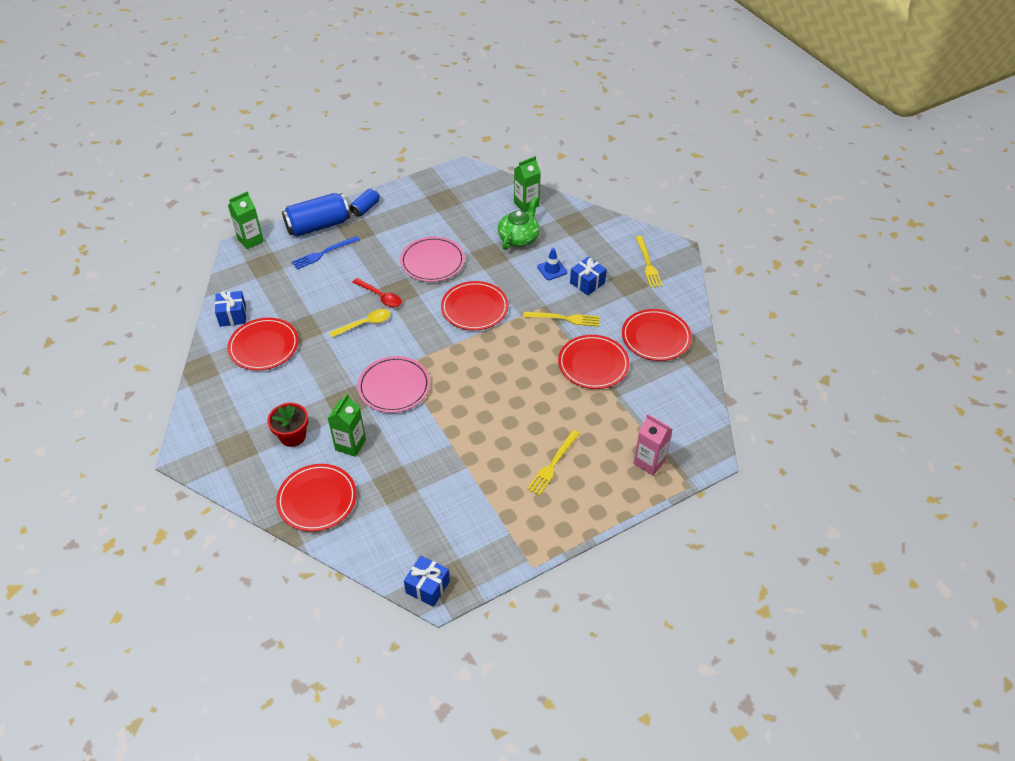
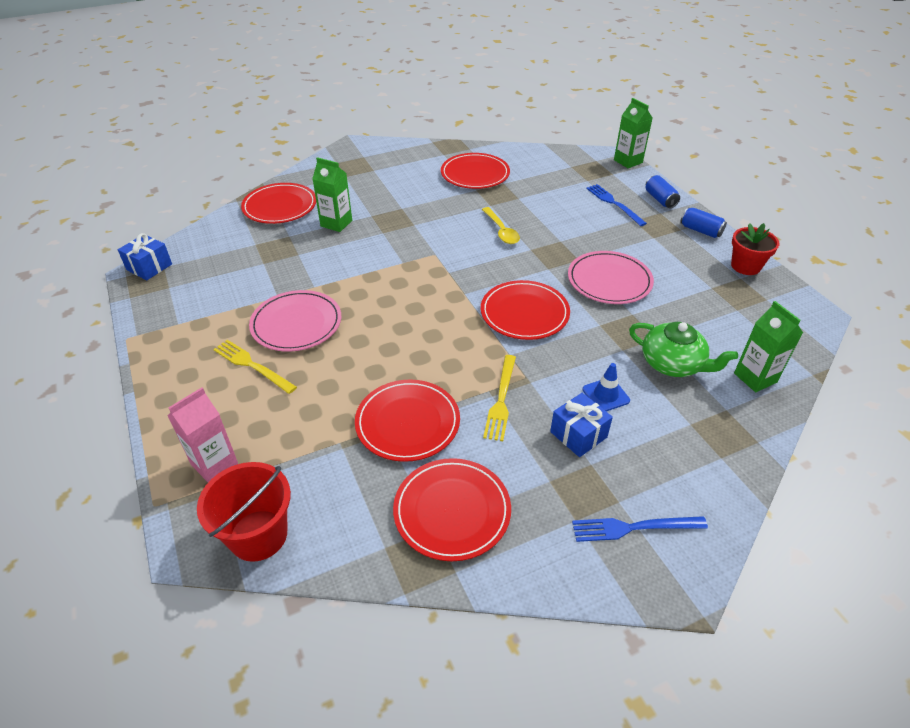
camera: 95 degrees right, 5 degrees down
(233, 315) = (517, 157): blue gift -> none
(292, 436) = (358, 192): red flower pot -> red flower pot (745, 266)
(318, 226) = (660, 199): blue can -> blue can, size x0.53
(380, 296) = (545, 241): red spoon -> none
(394, 386) = (405, 250): pink plate -> pink plate (296, 324)
(648, 264) = (634, 527): yellow fork -> blue fork
(695, 425) = (258, 535): none -> red bucket

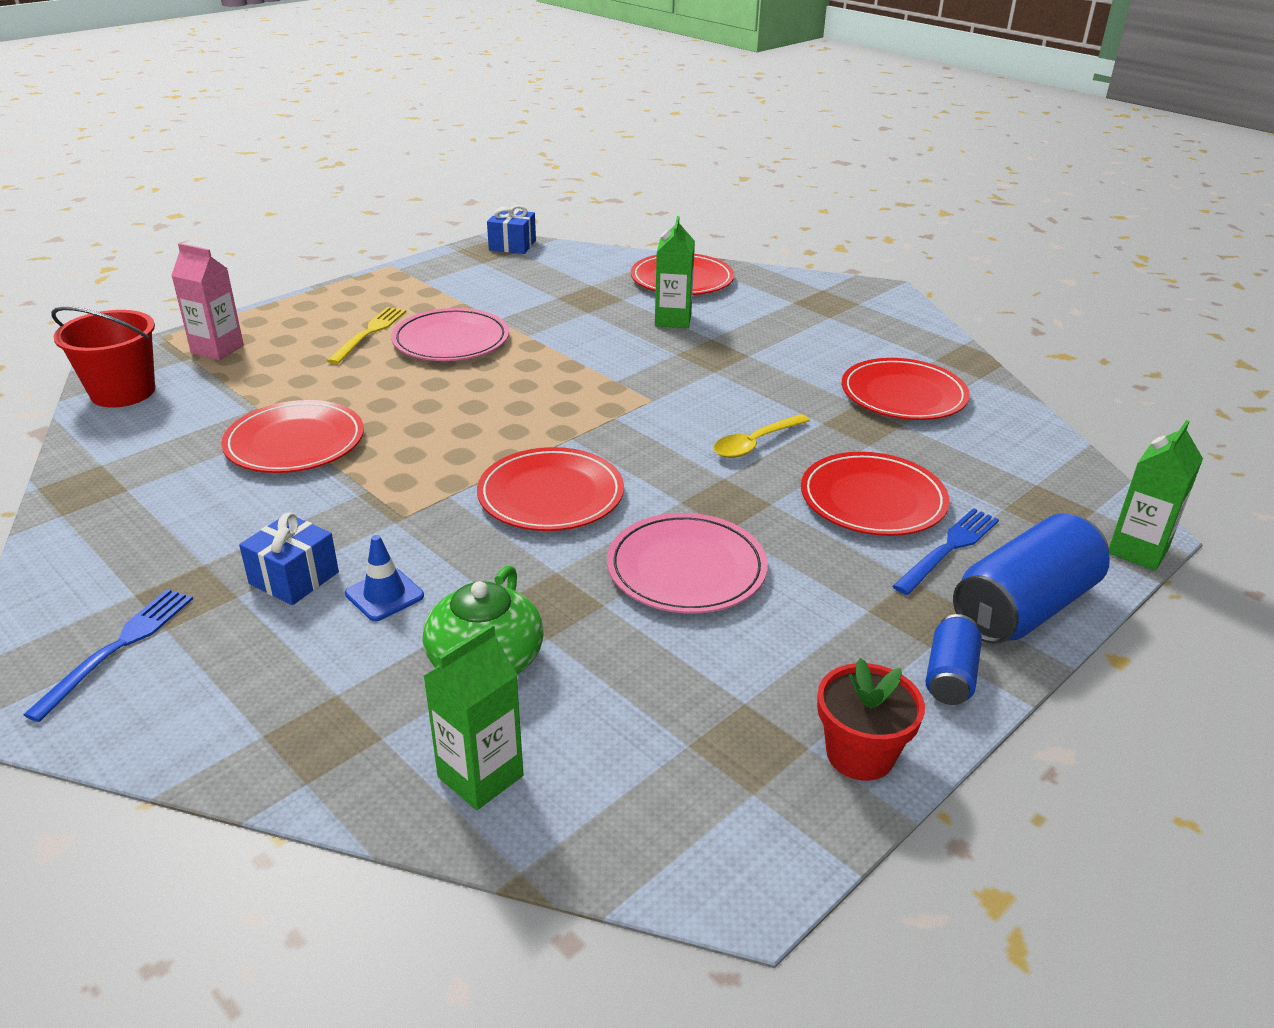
camera: 70 degrees right, 10 degrees down
(452, 511) = (152, 497): red plate -> red plate (873, 499)
(501, 399) = (352, 503): yellow fork -> none
(634, 527) = (118, 648): blue fork -> blue fork turned 45 degrees clockwise
(660, 199) = (1024, 608): blue can -> blue can, size x1.89

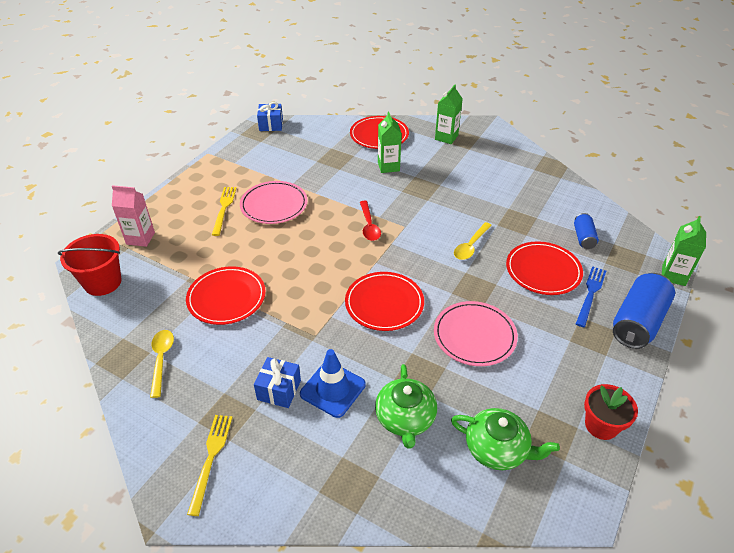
camera: 15 degrees left, 10 degrees up
(118, 648) = (211, 459): blue fork -> yellow fork
(138, 502) = (161, 360): none -> yellow spoon
(384, 595) = (333, 389): blue traffic cone -> blue traffic cone, size x1.57
(480, 776) = (438, 485): green carton -> green carton (446, 137)
(591, 389) = (369, 226): none -> red spoon
(628, 745) = (497, 449): none -> green teapot
(903, 395) = (528, 197): red plate -> none
(950, 676) = (621, 370): blue can -> blue can (583, 237)

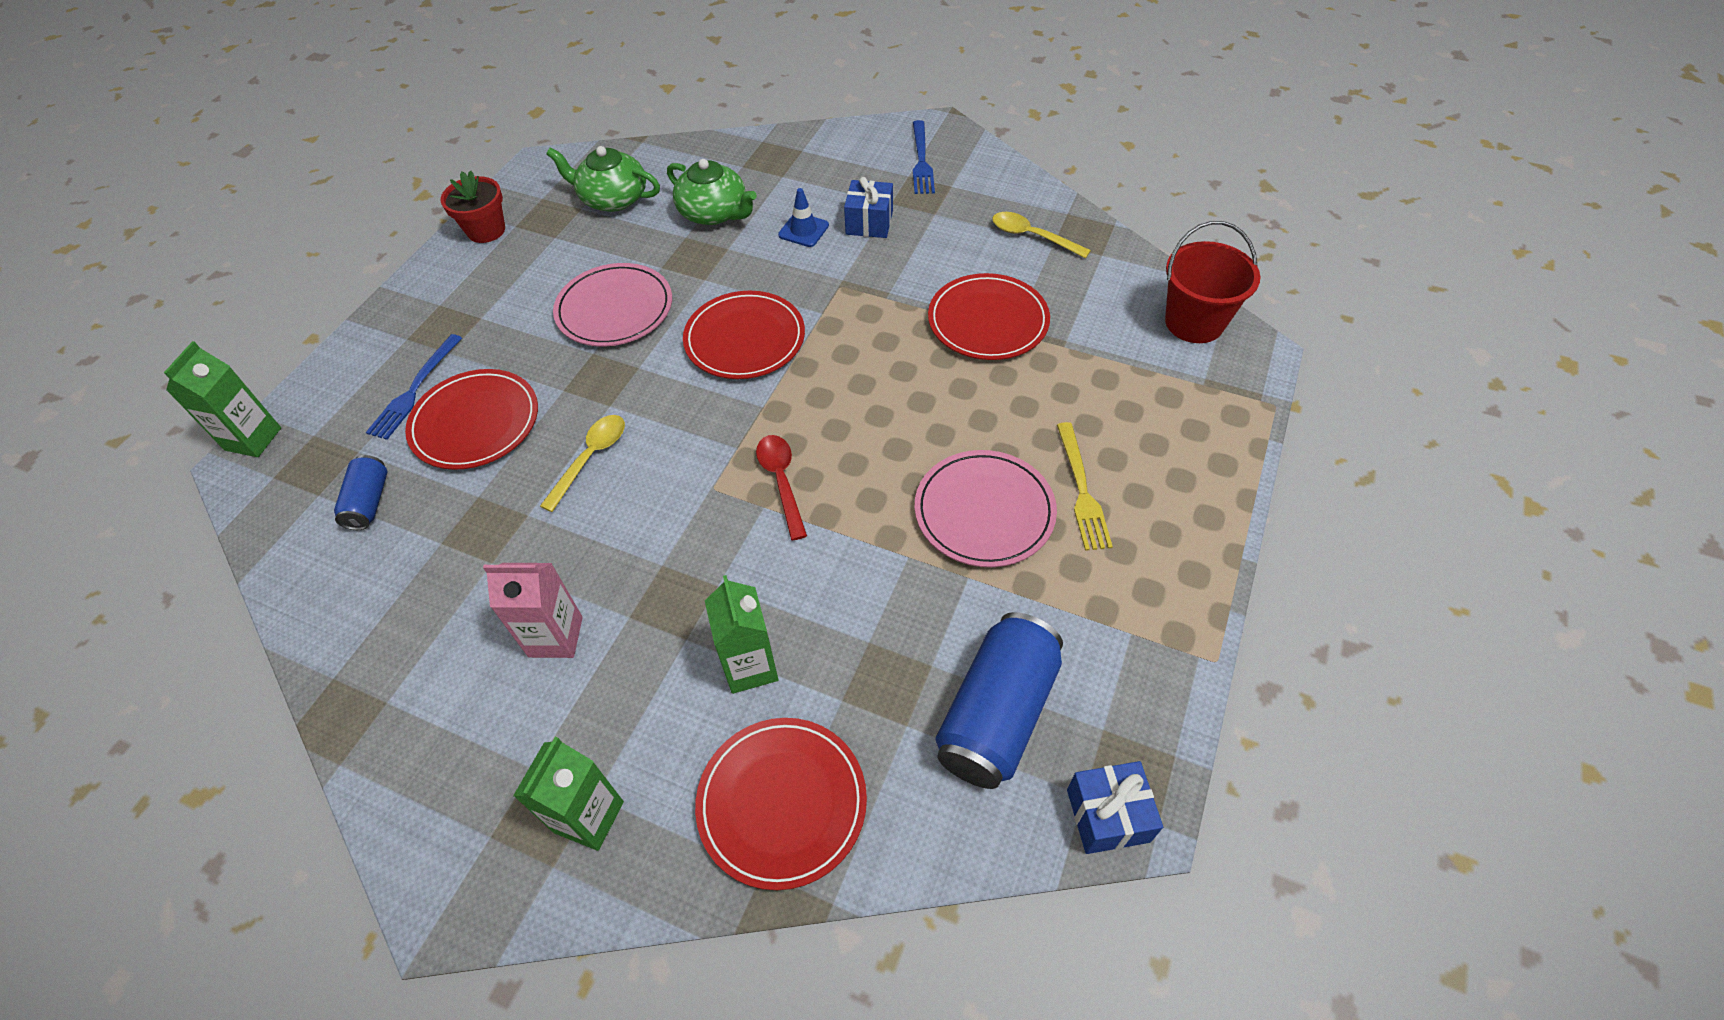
camera: 175 degrees right, 10 degrees up
(140, 238) = (1196, 405): pink carton -> pink carton (555, 637)
(161, 360) = (1032, 236): yellow spoon -> yellow spoon turned 135 degrees clockwise
(211, 459) = (921, 160): yellow fork -> blue fork
(333, 389) = (803, 230): blue traffic cone -> blue traffic cone, size x0.64
(405, 418) = (714, 213): green teapot -> green teapot turned 135 degrees clockwise
(637, 322) = (366, 353): blue can -> blue can (997, 714)

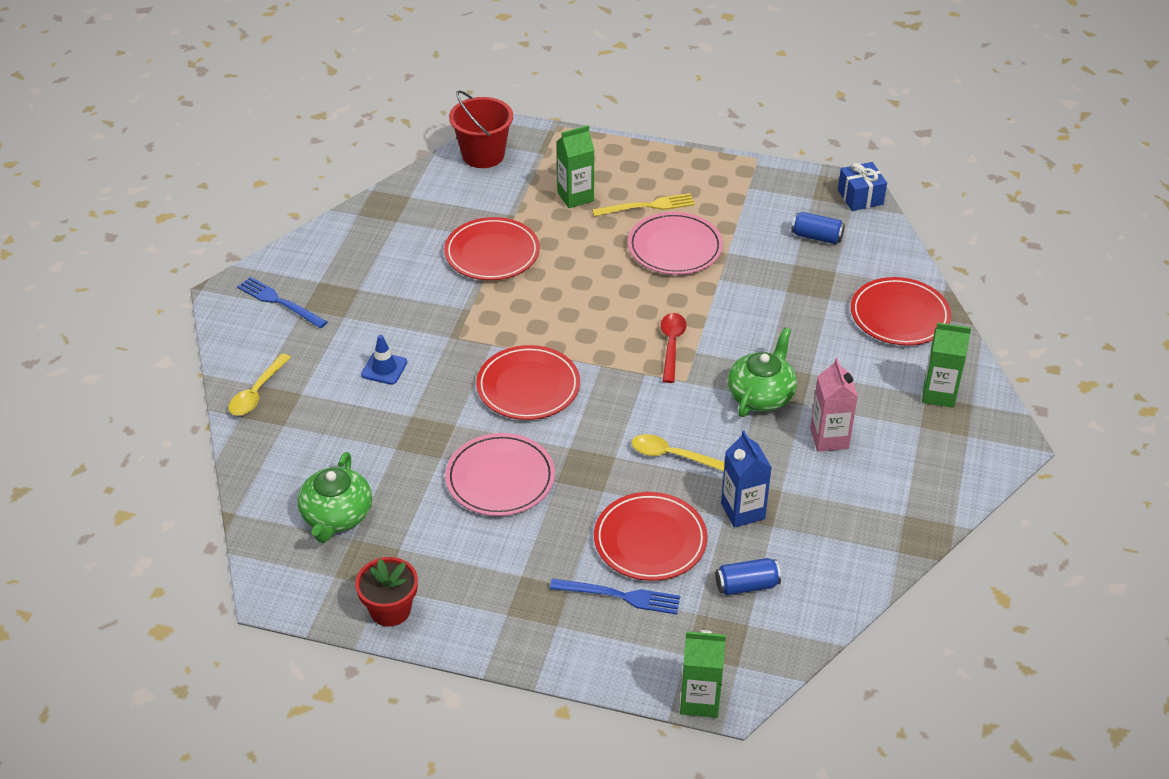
camera: 100 degrees left, 10 degrees down
(476, 516) = (742, 511): none -> blue carton
(714, 213) = (359, 433): green teapot -> green teapot (761, 395)
(750, 666) = (820, 340): green carton -> green carton (575, 197)
(781, 482) = (671, 345): red spoon -> red spoon turned 120 degrees clockwise
(869, 223) = (372, 328): blue gift -> none
(921, 160) = (280, 302): blue fork -> blue fork turned 135 degrees counterclockwise
(997, 714) = (816, 237): blue can -> blue can, size x0.53
(1032, 236) = (389, 232): yellow spoon -> yellow spoon (257, 392)

